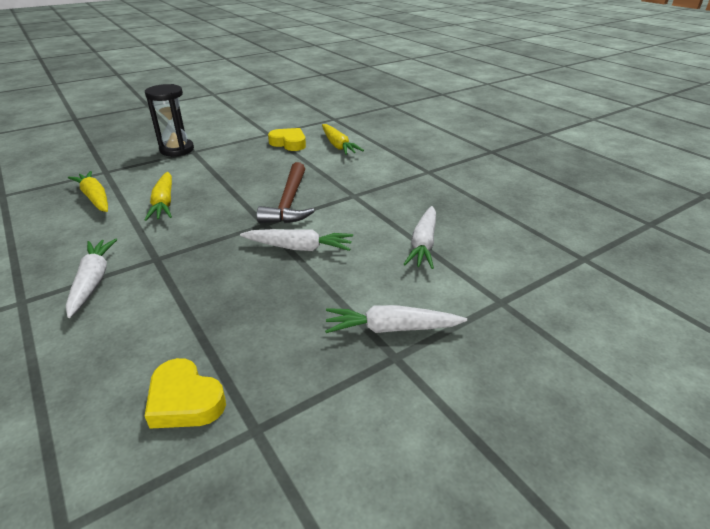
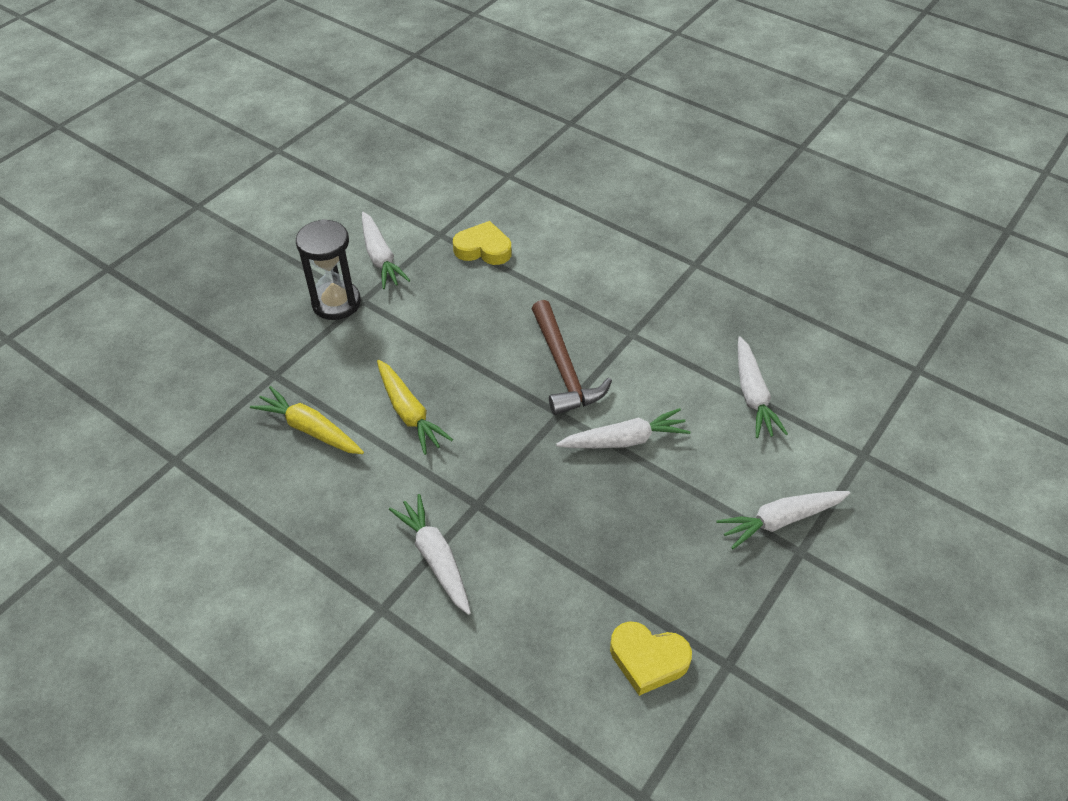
camera: 20 degrees left, 15 degrees up
(223, 137) = (380, 257): none -> white carrot
(338, 145) = (553, 238): yellow carrot -> none

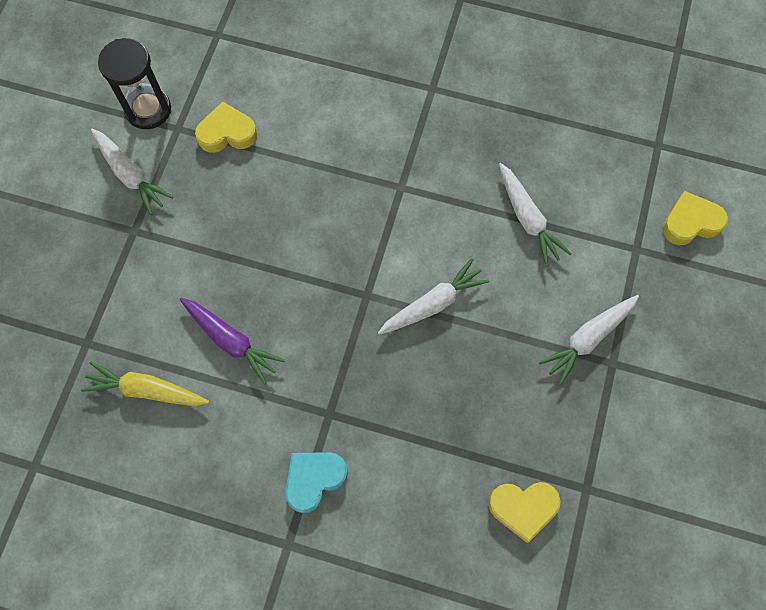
camera: 20 degrees left, 20 degrees up
(336, 303) = (110, 242): black hourglass -> black hourglass (148, 109)
(409, 413) = (231, 341): yellow carrot -> purple carrot
(435, 558) = (314, 479): white carrot -> turquoise heart
(563, 368) = (352, 246): brown hammer -> none
(933, 447) = (690, 222): none -> yellow heart

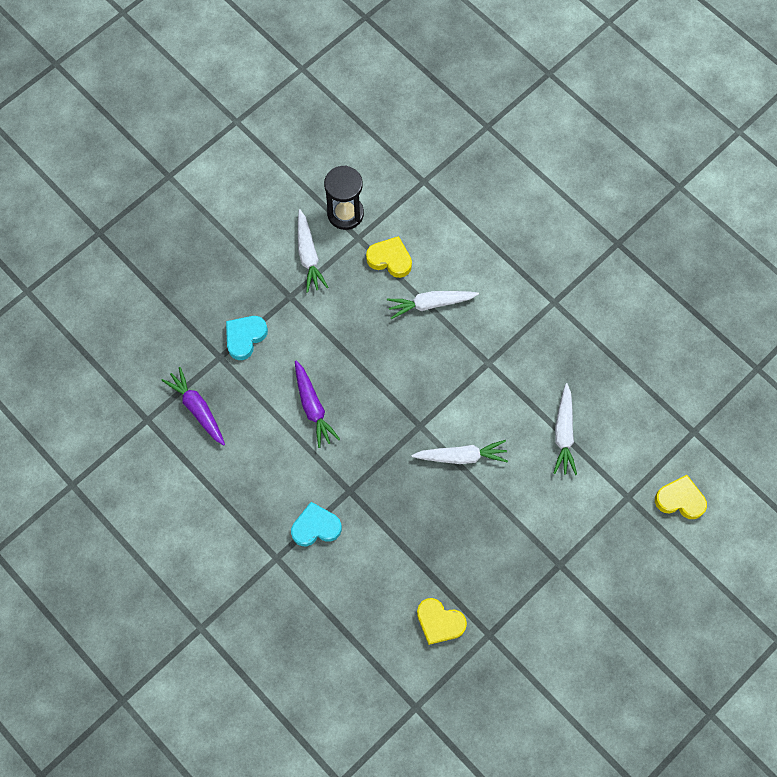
camera: 30 degrees right, 0 degrees up
(91, 418) = (197, 409): none -> purple carrot
(105, 304) = (245, 337): none -> turquoise heart
(146, 390) = (242, 409): yellow carrot -> none
(588, 339) = (553, 539): white carrot -> white carrot (430, 304)

